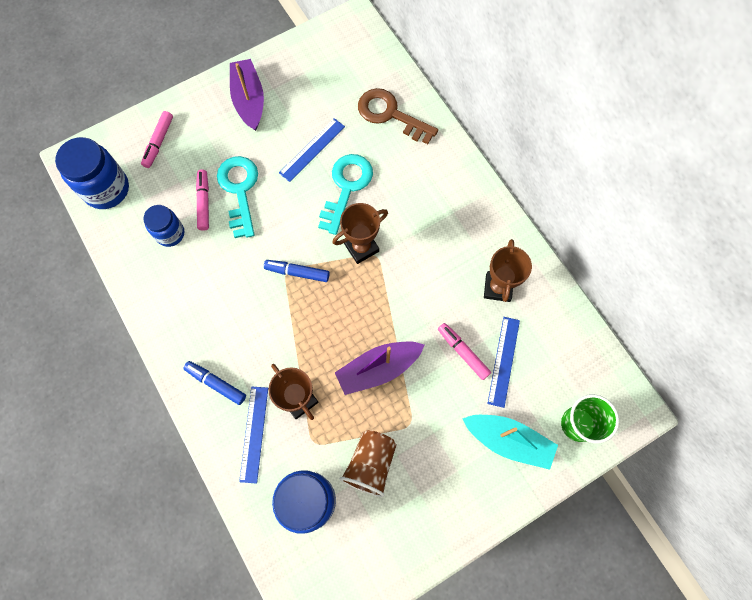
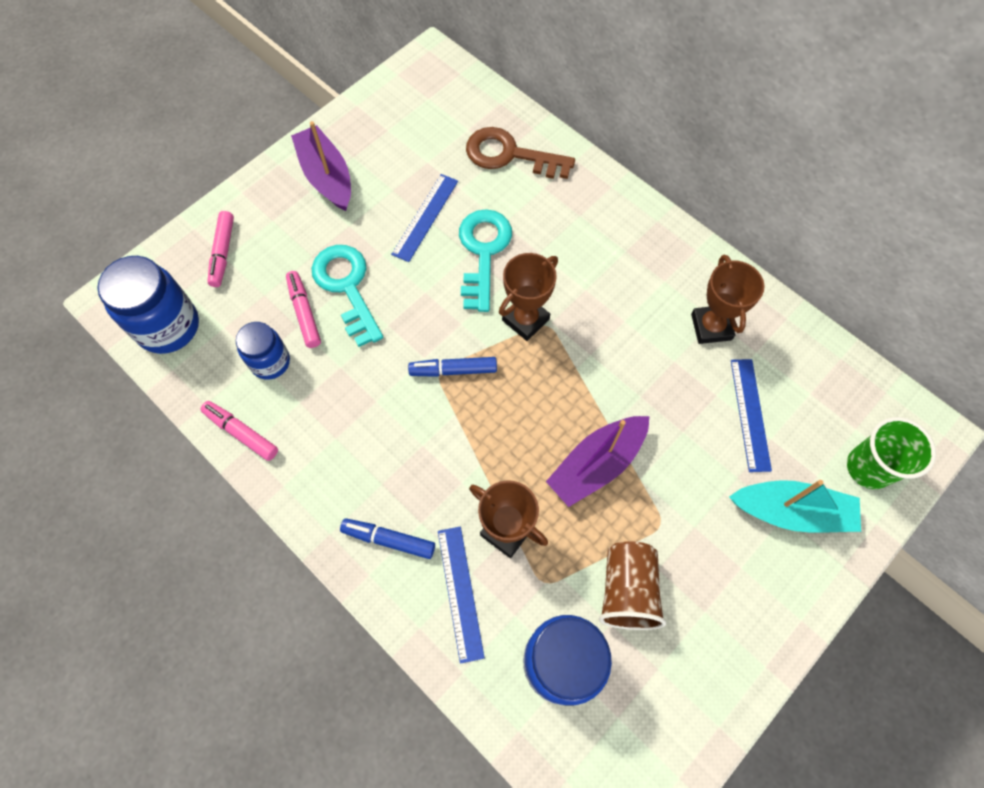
camera: 15 degrees left, 5 degrees down
(463, 352) = (696, 416): pink marker -> pink marker (241, 433)

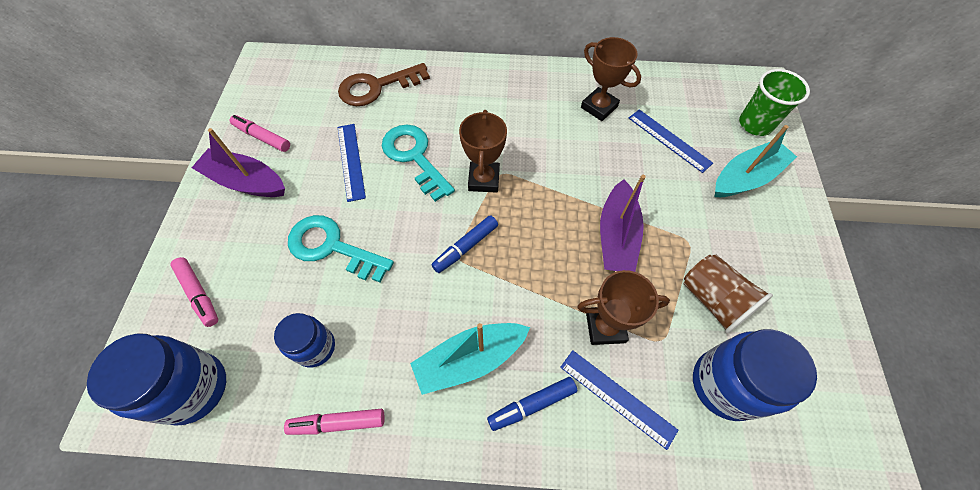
camera: 40 degrees left, 5 degrees down
(304, 312) = (312, 289): pink marker -> pink marker (262, 137)
(373, 466) = (470, 359): none -> turquoise boat

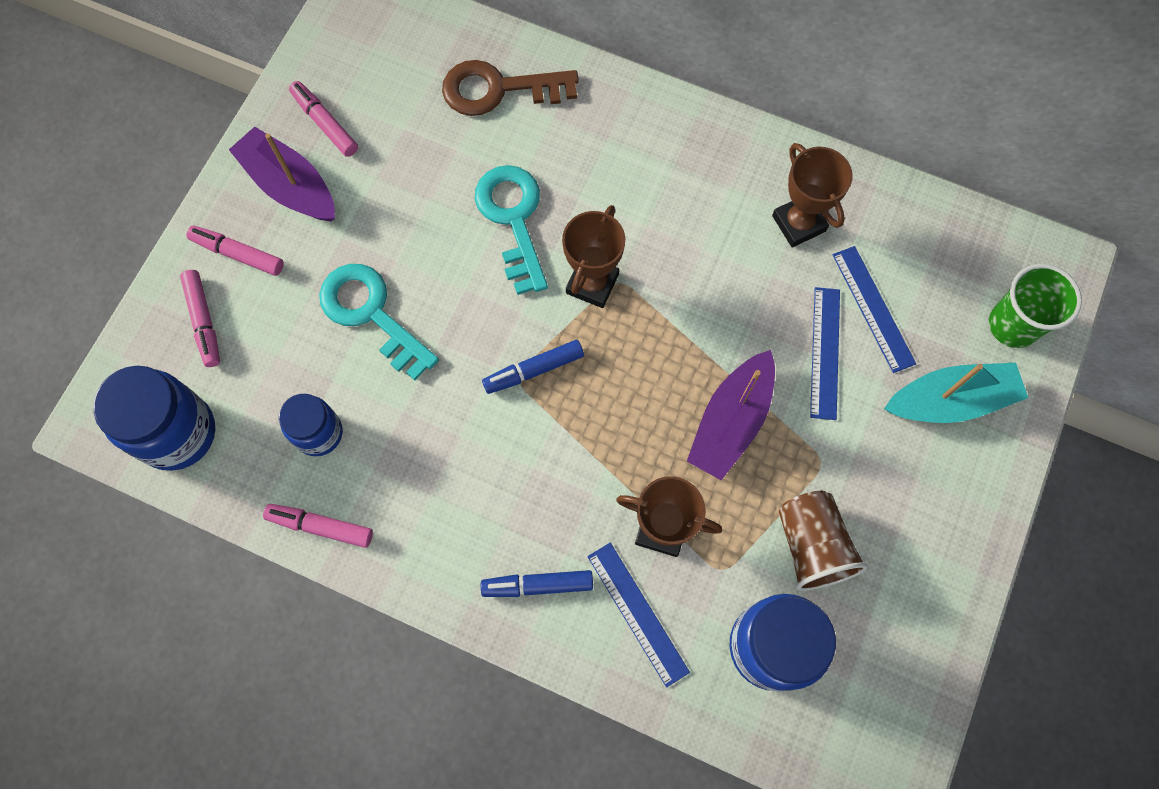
camera: 20 degrees right, 10 degrees up
(216, 238) = (238, 254): none -> pink marker
(351, 161) = (429, 198): blue ruler -> blue ruler (824, 352)
(470, 359) = (487, 510): turquoise boat -> none

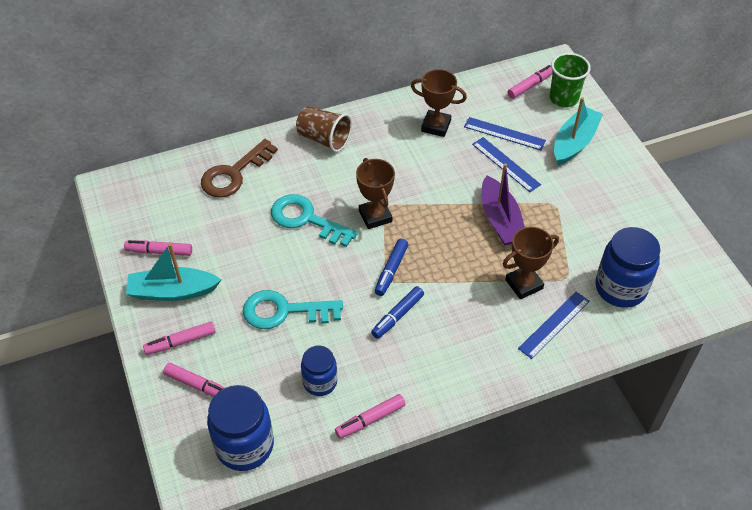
camera: 45 degrees left, 20 degrees down
(290, 185) = (173, 291): purple boat -> turquoise boat
(537, 585) = (499, 352): blue marker -> blue marker (397, 316)
(637, 613) = (554, 324): blue ruler -> blue ruler turned 60 degrees counterclockwise
(811, 546) = (589, 238): brown cup -> brown cup (324, 139)
(989, 268) = (530, 85): none -> pink marker

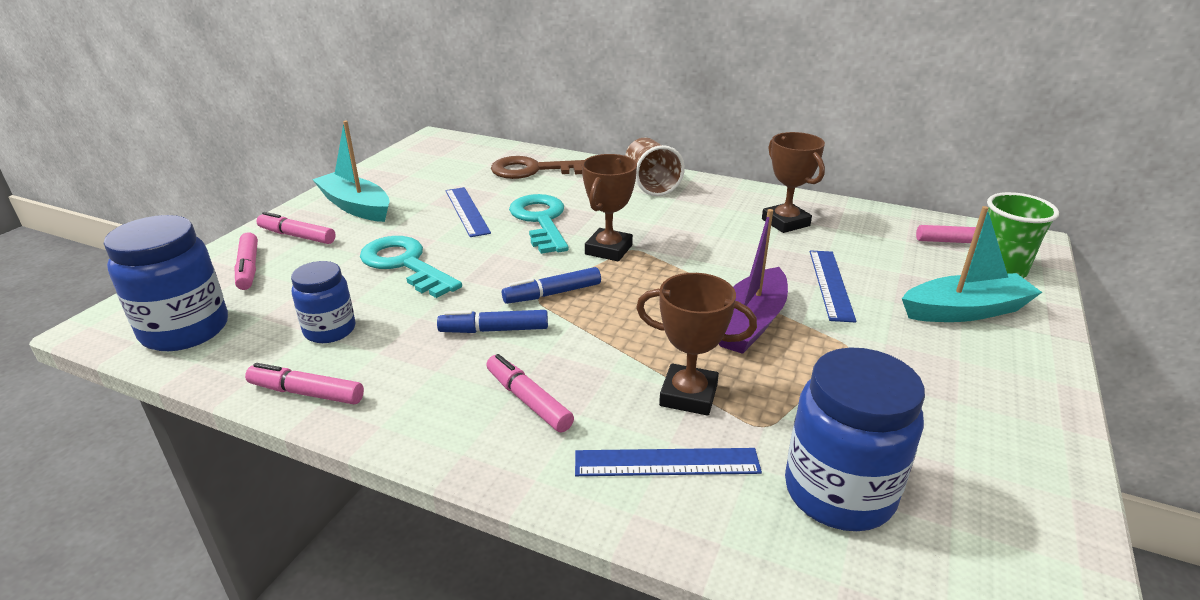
camera: 45 degrees right, 20 degrees down
(159, 251) = (395, 182): pink marker -> pink marker (528, 400)
(504, 134) = (866, 262): blue ruler -> blue ruler (467, 211)

